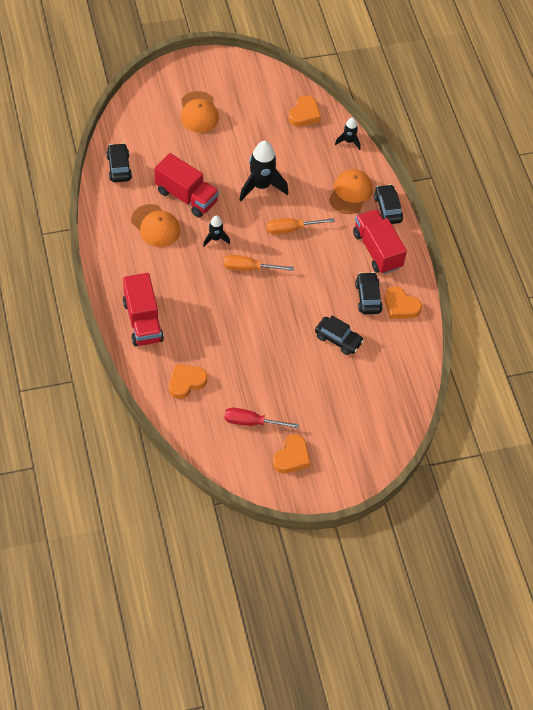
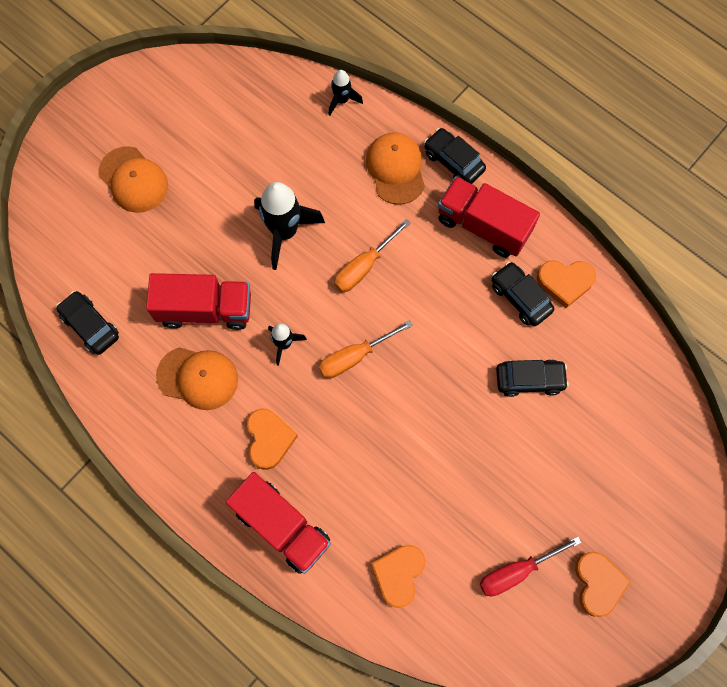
camera: 30 degrees left, 15 degrees up
(304, 114) = (263, 98): orange heart -> orange heart (269, 439)

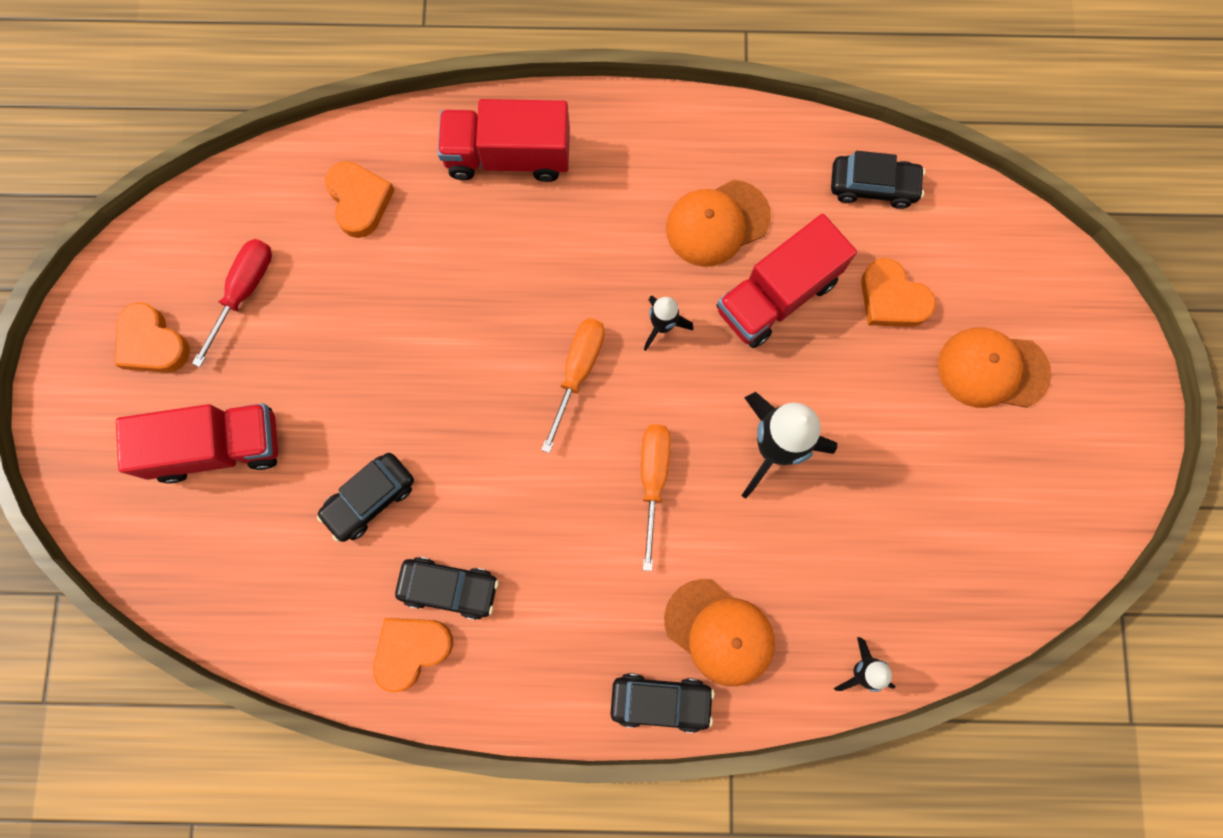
camera: 140 degrees right, 5 degrees up
(269, 439) = (591, 222): orange heart -> orange heart (892, 299)
(483, 225) = (559, 644): red truck -> red truck (218, 447)

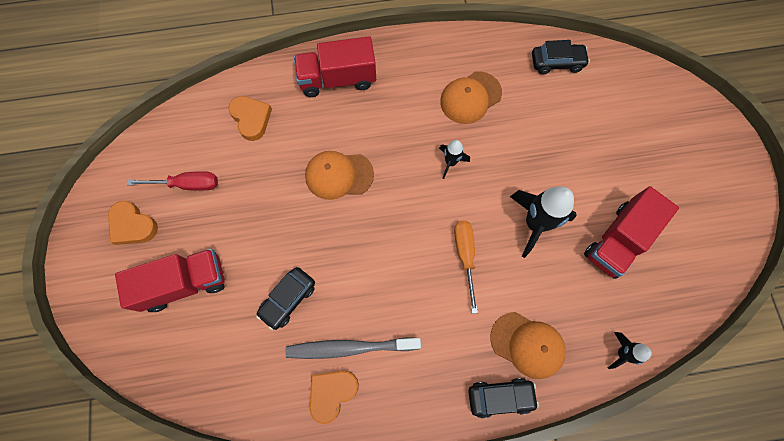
camera: 10 degrees left, 5 degrees down
(244, 292) = (187, 184): red screwdriver -> red screwdriver turned 75 degrees clockwise
(449, 588) = (349, 348): black car -> grey toothbrush
(578, 372) = (404, 198): orange screwdriver -> none
(776, 295) = (515, 133): red truck -> red truck (618, 240)
(892, 299) = (583, 124): orange heart -> none
(992, 369) = (653, 155): orange cap -> orange cap (339, 175)

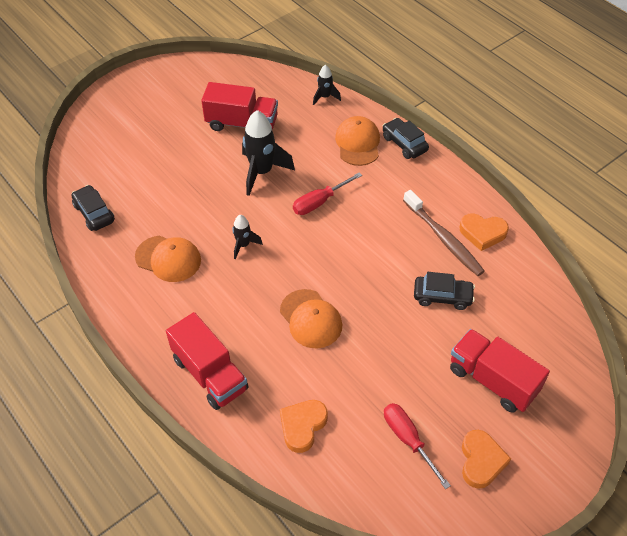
camera: 120 degrees left, 20 degrees down
(349, 348) = (444, 238): grey toothbrush -> brown toothbrush
(465, 256) = (319, 202): orange screwdriver -> red screwdriver

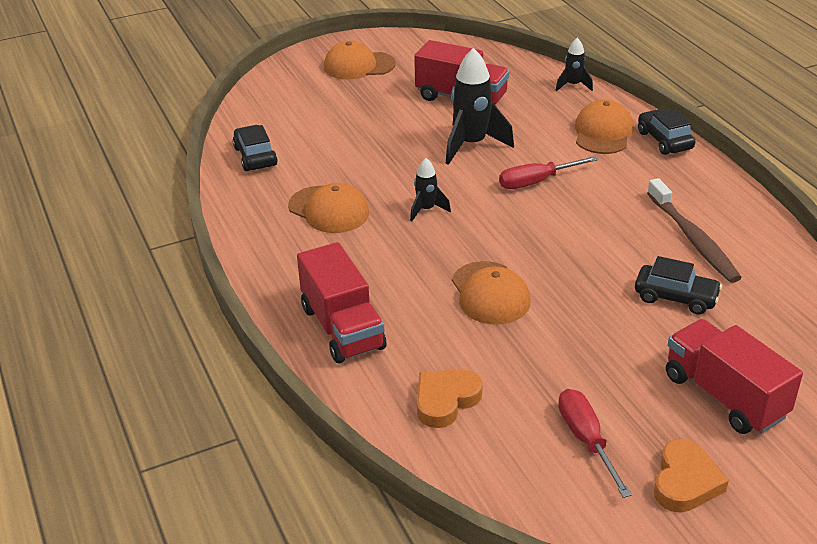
camera: 15 degrees right, 15 degrees down
(151, 101) = (359, 65): none -> orange cap
(482, 233) = (749, 241): orange heart -> none

